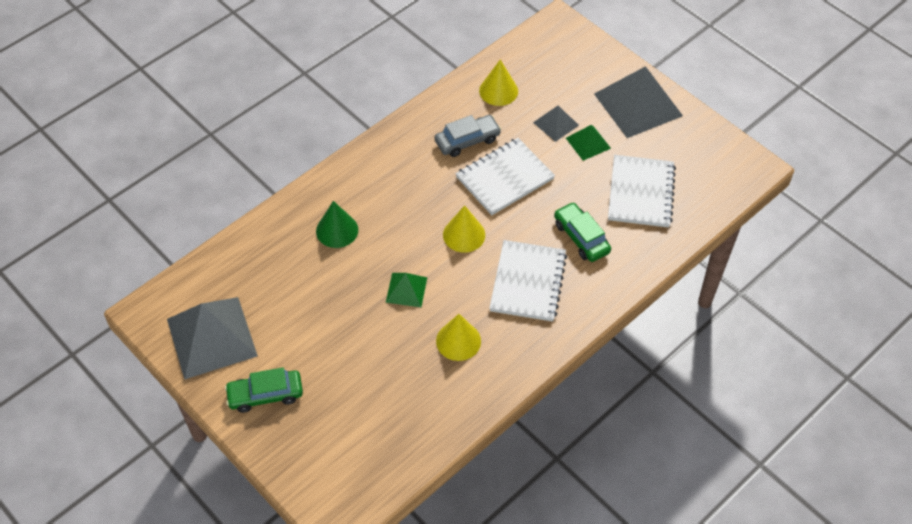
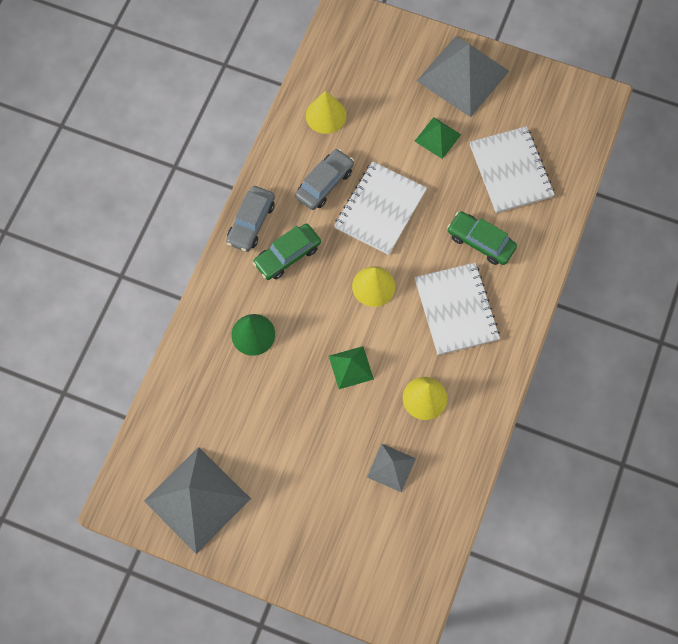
camera: 25 degrees left, 15 degrees up
(265, 395) = (280, 533): green car -> green car (287, 255)
(386, 146) = (251, 222): none -> grey car
(556, 123) = (397, 129): grey pyramid -> grey pyramid (391, 467)

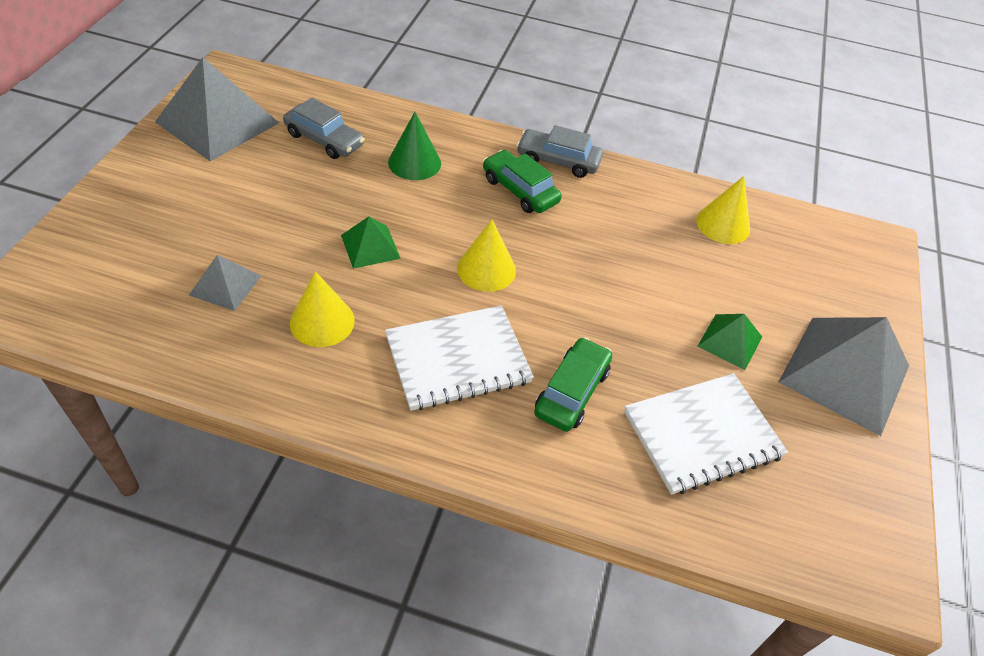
camera: 80 degrees right, 20 degrees down
(324, 183) = (625, 223): grey car -> grey car (324, 139)
(380, 209) = (601, 276): white notebook -> none

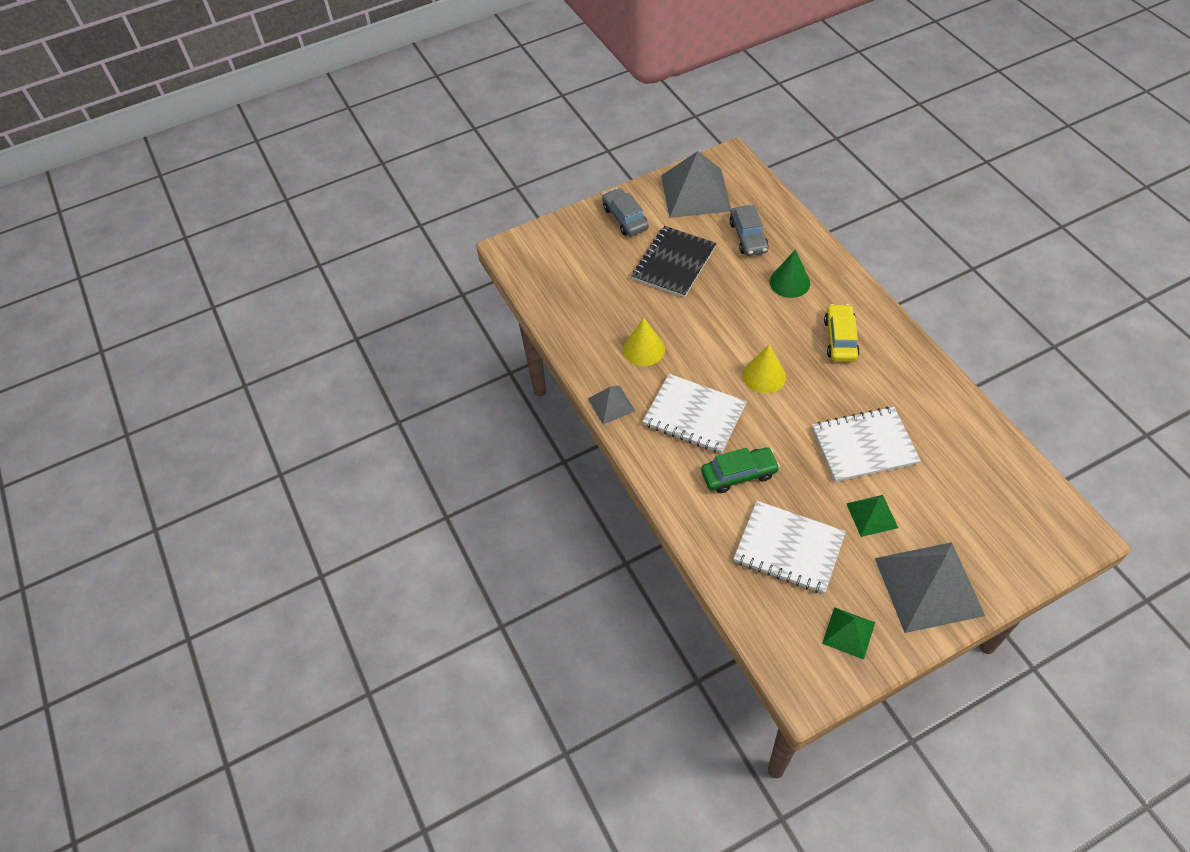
camera: 55 degrees right, 5 degrees up
(225, 285) = (614, 299): grey pyramid -> grey pyramid (611, 404)
(264, 207) = (674, 263): none -> black notebook
(370, 246) = (710, 321): green pyramid -> green pyramid (848, 632)
(520, 190) = (840, 339): green car -> yellow car
(558, 161) = (890, 333): grey car -> grey car (625, 218)
(650, 278) = (864, 446): none -> white notebook
(723, 224) = (963, 446): yellow cone -> none

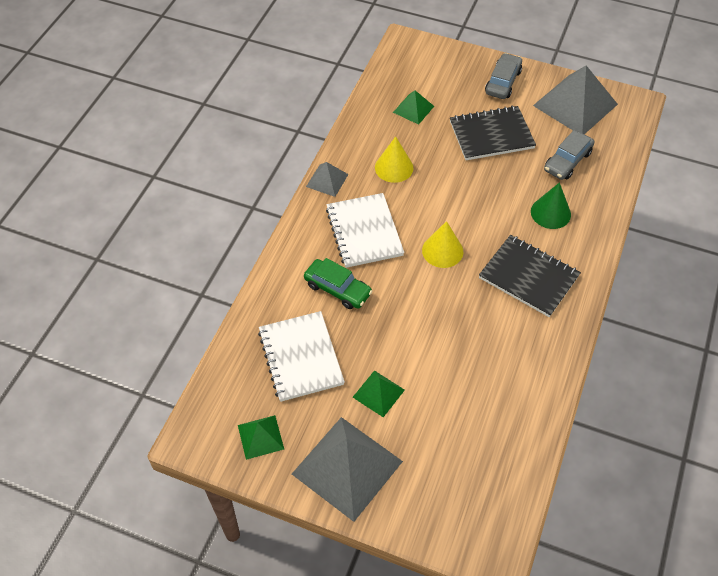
camera: 45 degrees right, 0 degrees up
(592, 293) = (413, 109): none -> green pyramid
(840, 339) = (528, 277): yellow car -> black notebook
(864, 446) = (439, 351): white notebook -> none

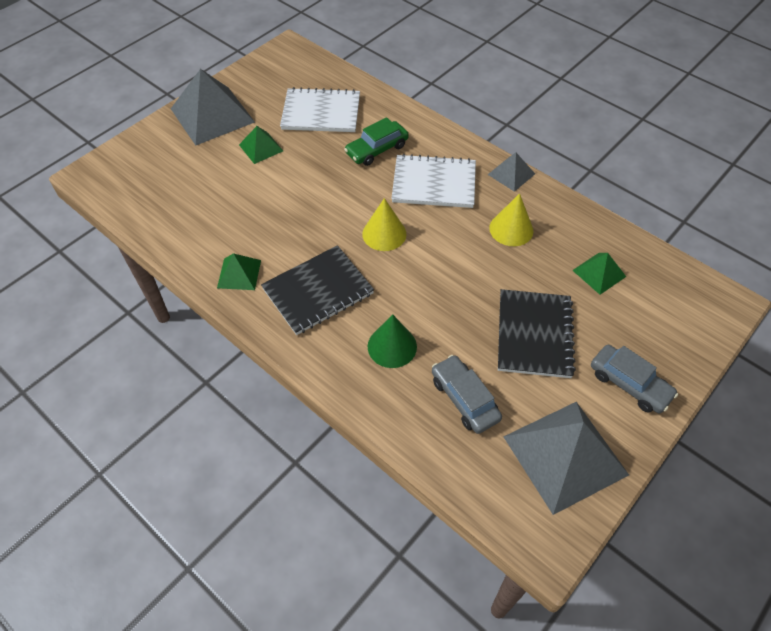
camera: 110 degrees right, 0 degrees up
(260, 437) = (267, 78): green pyramid -> green pyramid (239, 274)

